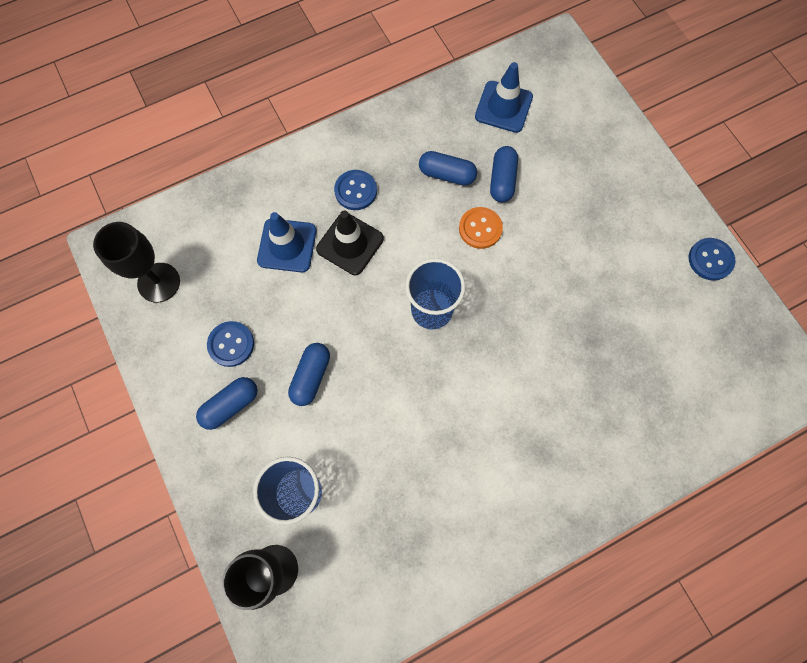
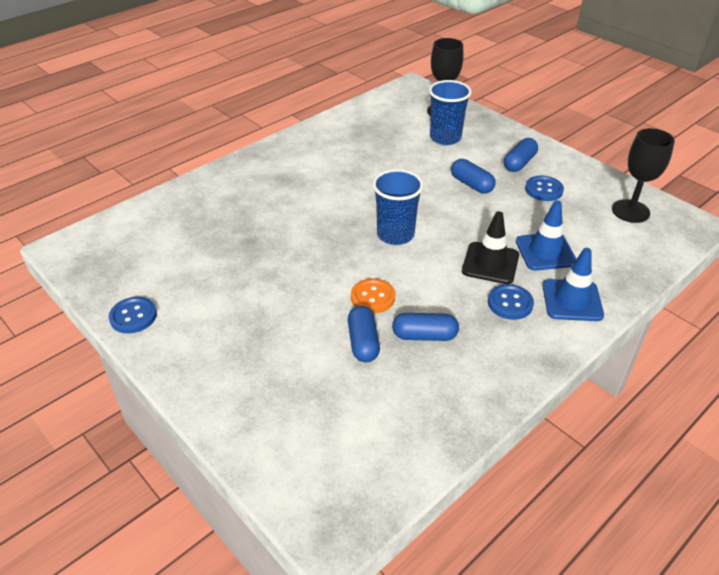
camera: 165 degrees right, 30 degrees down
(311, 377) = (471, 184): blue capsule -> blue capsule turned 45 degrees counterclockwise
(503, 107) = (385, 421): blue traffic cone -> blue traffic cone (572, 300)

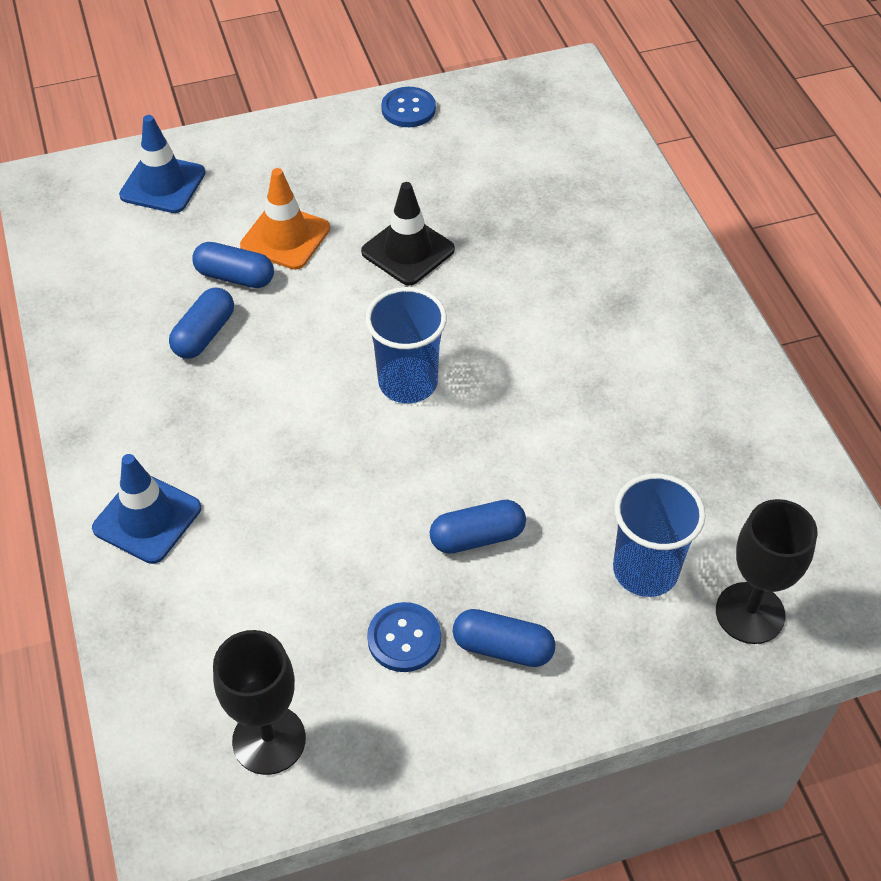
camera: 115 degrees right, 10 degrees up
(309, 331) = (285, 237): none -> orange traffic cone
(373, 297) = (301, 312): orange button -> none
(490, 263) = (279, 463): black traffic cone -> black traffic cone (408, 251)
(510, 303) = (192, 445): blue button -> none
(519, 163) = (503, 648): blue capsule -> blue capsule turned 45 degrees counterclockwise
(545, 252) = (257, 545): blue traffic cone -> blue traffic cone (163, 184)

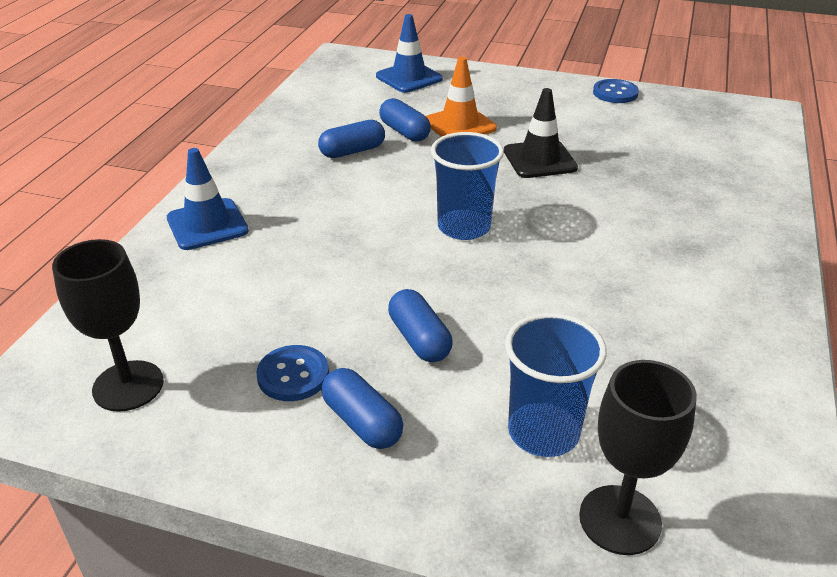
camera: 35 degrees right, 15 degrees down
(477, 537) = (419, 339): blue capsule -> blue capsule turned 45 degrees clockwise

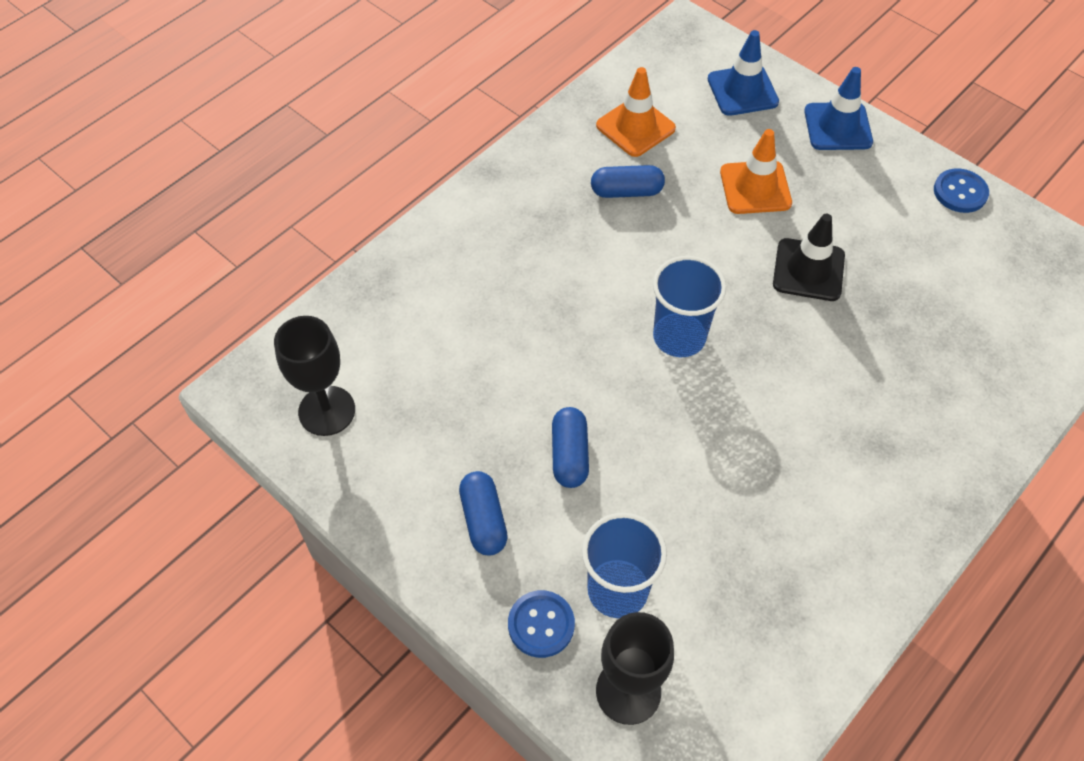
camera: 25 degrees right, 20 degrees up
(207, 225) = (452, 248): blue traffic cone -> blue traffic cone (837, 127)
(293, 375) = (452, 451): blue button -> blue button (541, 624)
(334, 114) = (635, 127): none -> orange traffic cone
(404, 132) = (692, 179): blue capsule -> none

